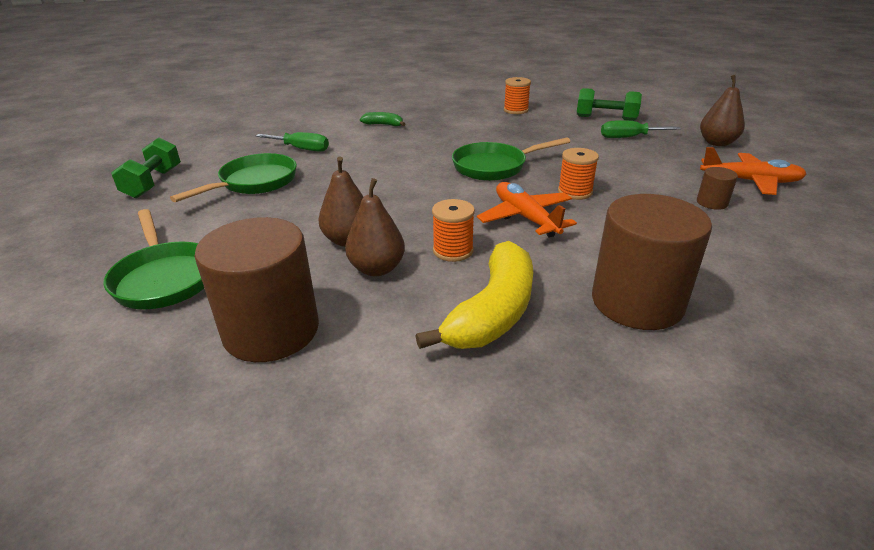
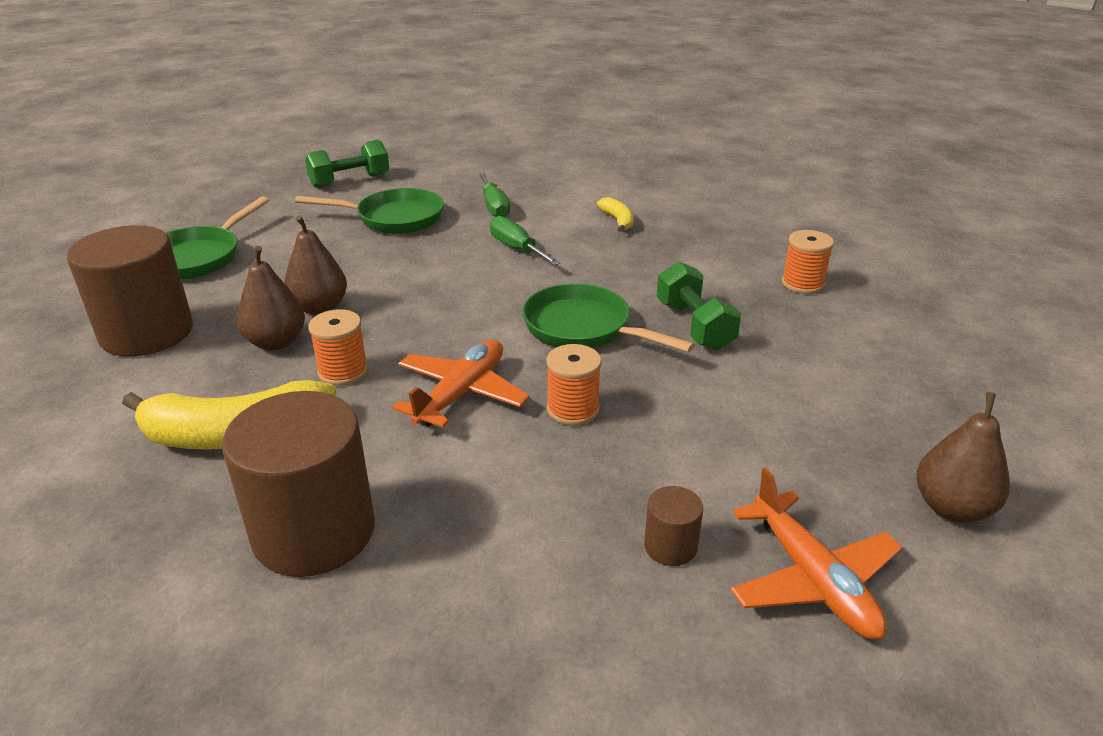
camera: 55 degrees right, 0 degrees up
(383, 125) = (618, 221): green banana -> yellow banana
(606, 118) = (892, 365): green dumbbell -> green dumbbell (694, 326)
(629, 137) = (838, 406): green screwdriver -> green screwdriver (517, 249)

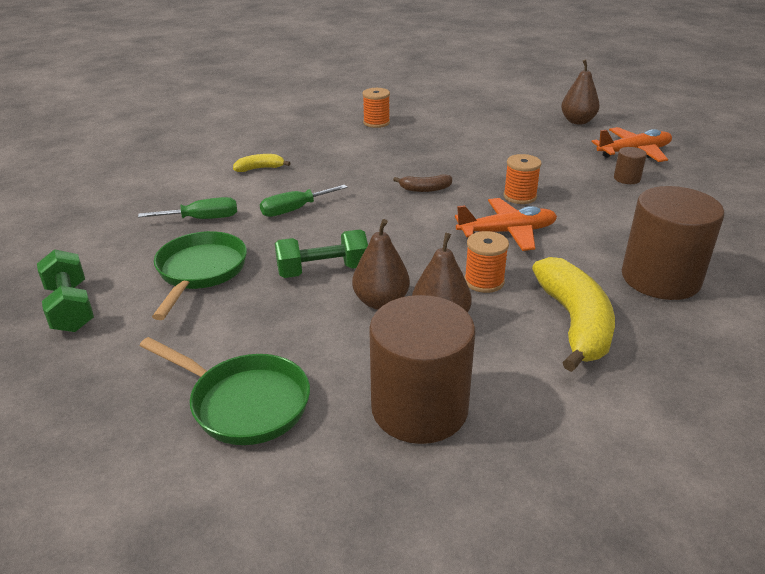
camera: 85 degrees left, 0 degrees up
(461, 393) = (507, 232): orange plane -> orange plane turned 135 degrees clockwise
(583, 328) = (425, 189): green pan -> brown banana
(694, 326) = (424, 156): green dumbbell -> green dumbbell (323, 271)

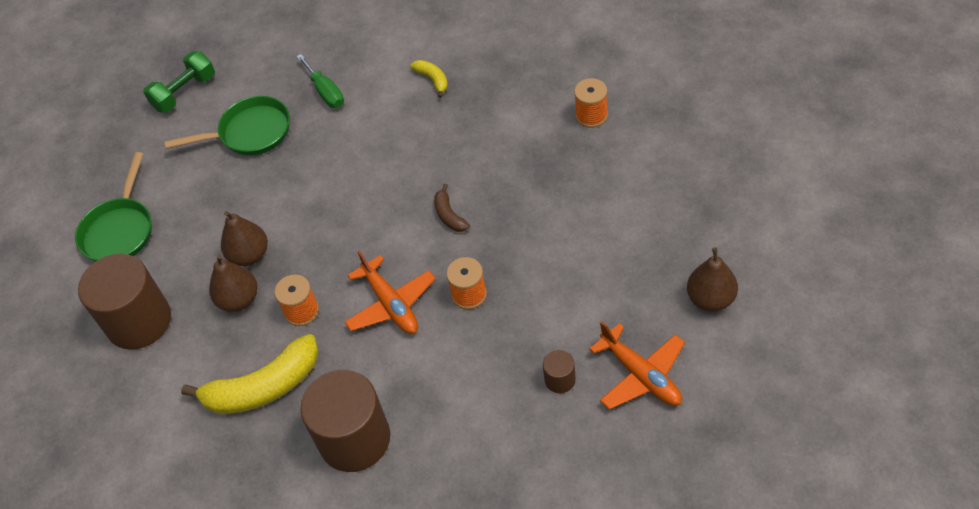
camera: 75 degrees right, 20 degrees up
(294, 210) = (366, 141): green screwdriver -> none
(323, 271) = (278, 202): green dumbbell -> none

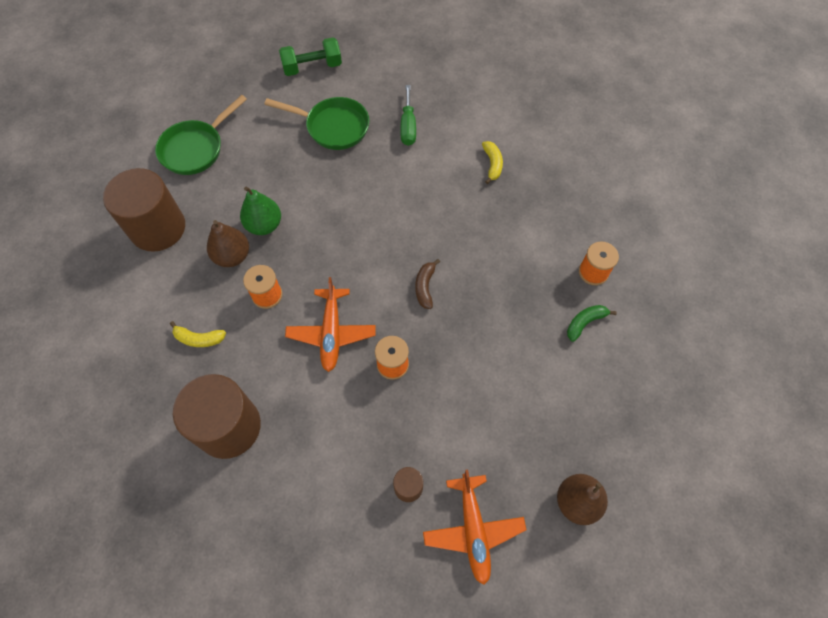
camera: 25 degrees right, 10 degrees up
(249, 255) = (264, 225): brown pear -> green pear
(263, 387) = (199, 339): yellow banana -> yellow banana, size x0.48
(614, 159) = (585, 323): none -> green banana

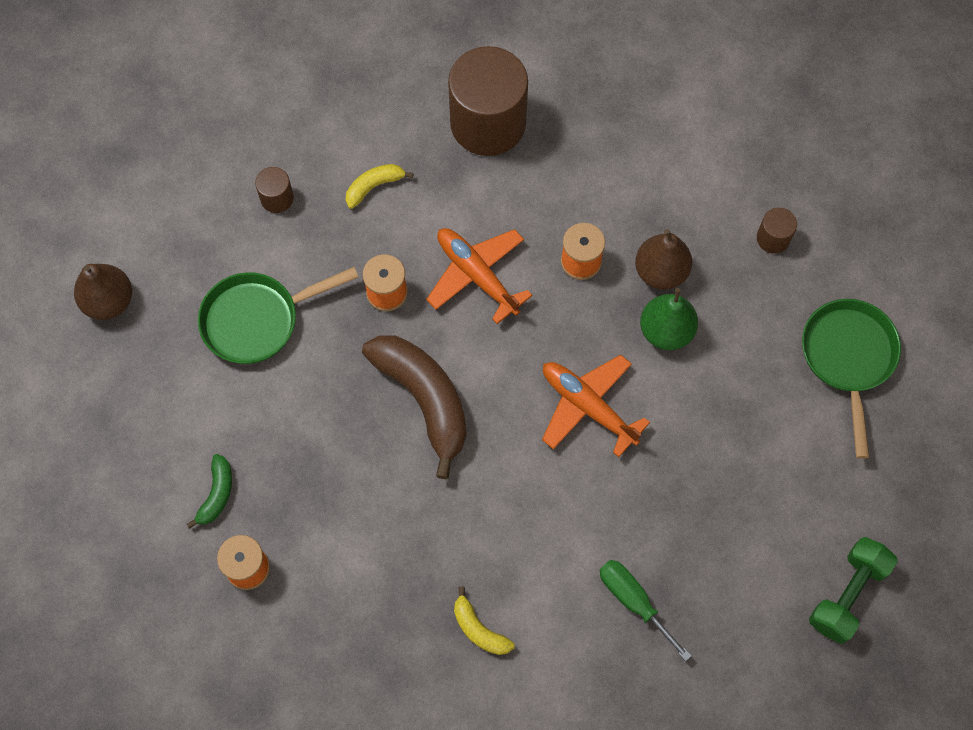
camera: 140 degrees right, 5 degrees up
(158, 228) = (773, 238): brown cylinder -> brown cylinder, size x0.43
(199, 339) = (600, 170): yellow banana -> yellow banana (374, 186)
(333, 127) = (724, 522): green pan -> green pan (257, 320)
(425, 287) = (424, 399): brown banana -> brown banana, size x2.09
(473, 530) = (190, 208): orange plane -> orange plane (587, 406)

